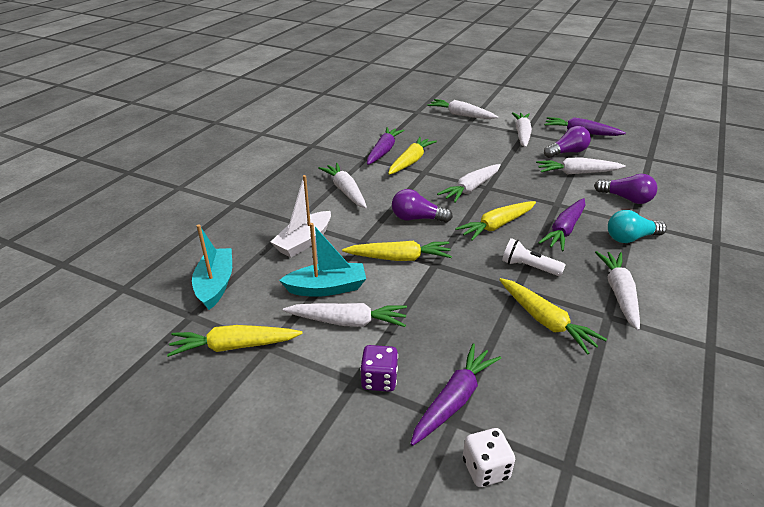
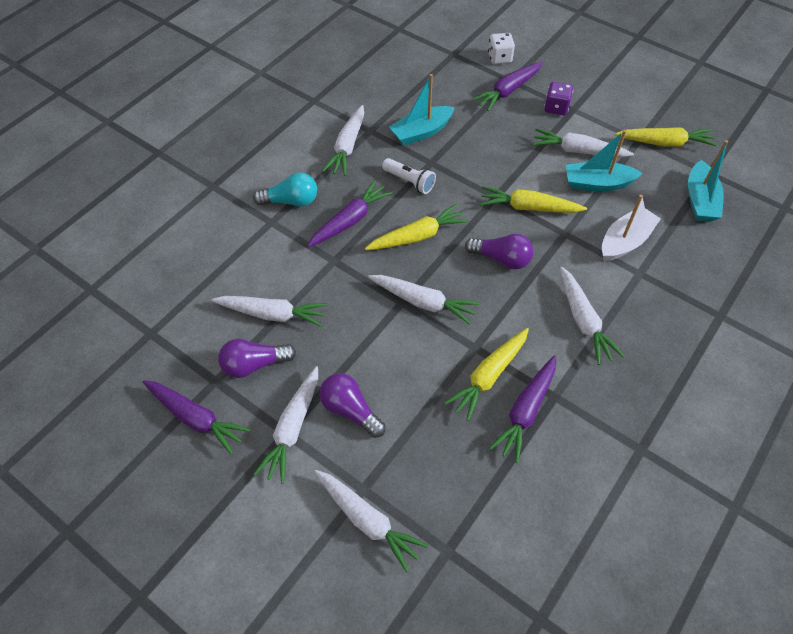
camera: 170 degrees left, 20 degrees up
(471, 188) = (423, 302): white carrot -> white carrot turned 60 degrees clockwise
(546, 321) = (421, 132): yellow carrot -> turquoise boat
(626, 199) = (249, 257): purple light bulb -> purple light bulb (350, 410)

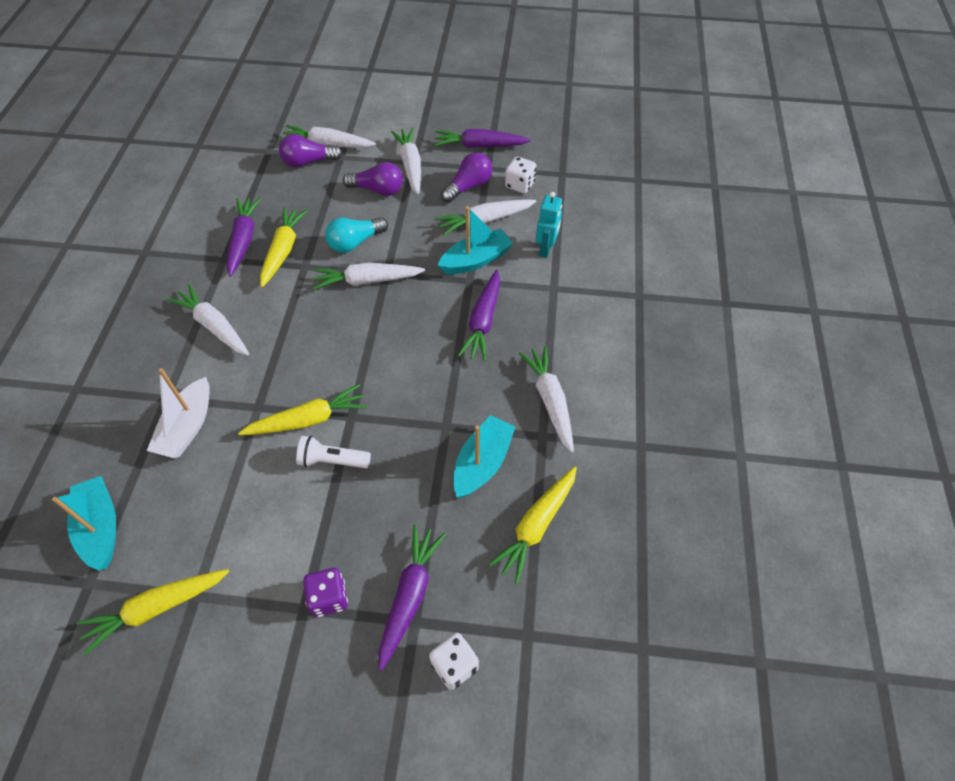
camera: 150 degrees right, 0 degrees up
(203, 340) = (520, 185): none -> white dice
(244, 258) = (546, 249): none -> turquoise robot
(291, 201) = (553, 314): turquoise light bulb -> turquoise light bulb (355, 242)
(409, 181) = (453, 390): white flashlight -> white flashlight (332, 460)
(417, 236) = (408, 336): yellow carrot -> yellow carrot (536, 526)
(501, 259) = (314, 349): purple light bulb -> purple light bulb (308, 162)
(578, 151) = (275, 532): white carrot -> none
(597, 184) = (237, 491): turquoise boat -> turquoise boat (476, 260)

